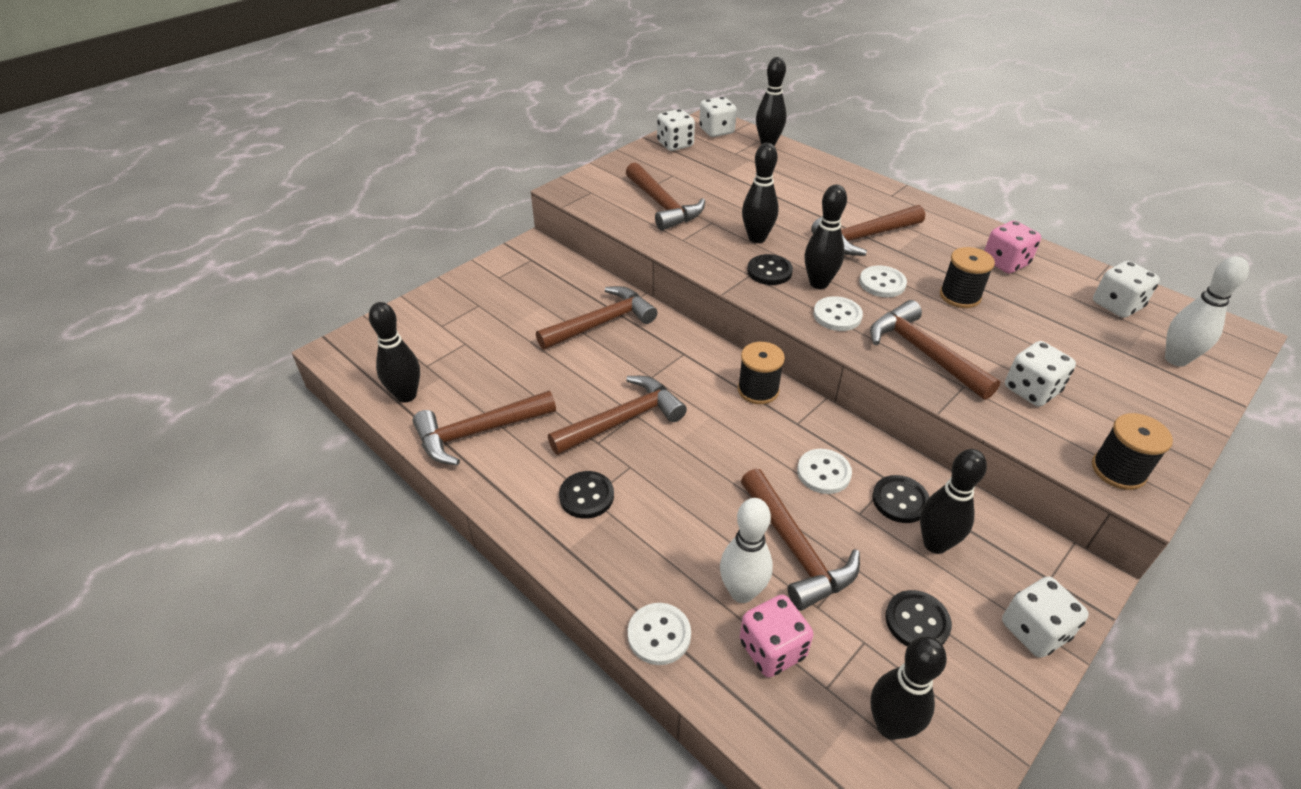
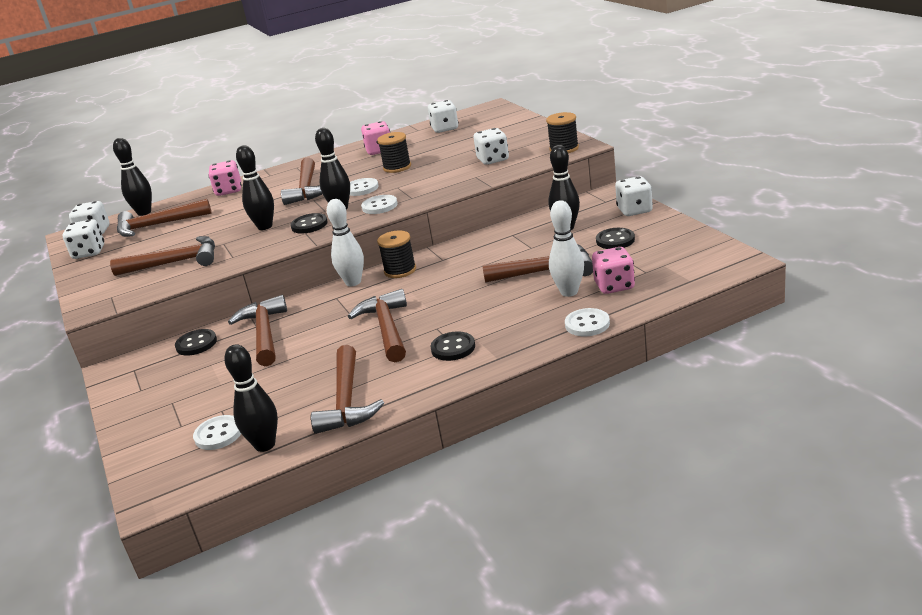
camera: 65 degrees left, 15 degrees down
(823, 473) = (492, 255): white button -> white button (218, 434)
(838, 180) = (229, 191): none -> pink dice
(890, 725) = (675, 256): black bowling pin -> none
(900, 500) = (529, 233): black button -> black button (196, 344)
(923, 353) = (438, 184): brown hammer -> brown hammer (158, 225)
(1176, 359) = (498, 123): white bowling pin -> white bowling pin (353, 282)

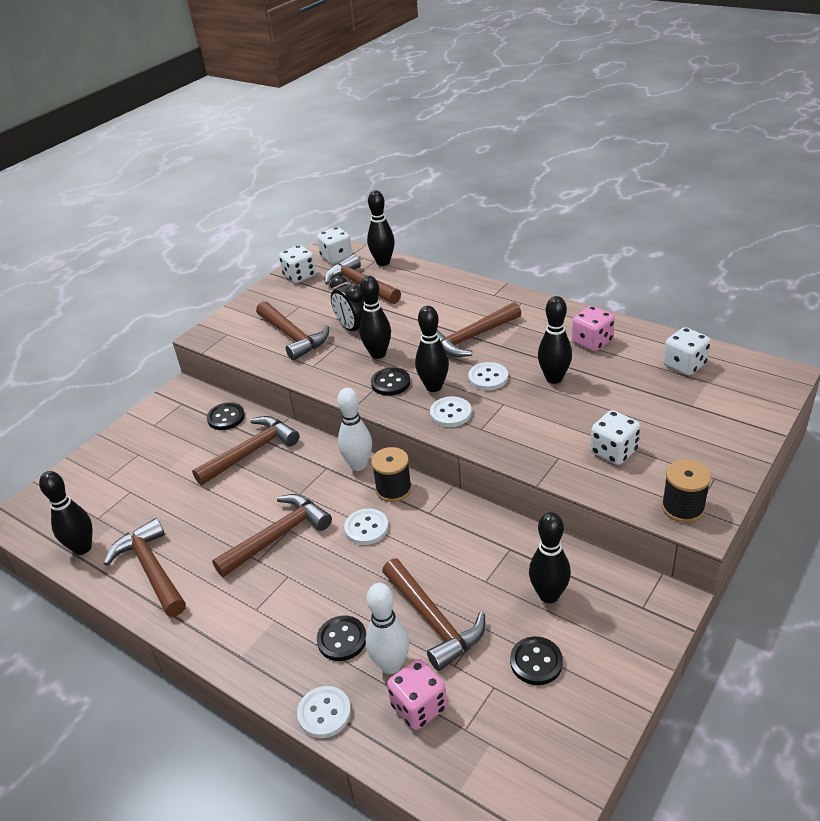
camera: 60 degrees right, 10 degrees up
(212, 234) = (352, 329): none -> black clock
(218, 434) = (96, 509): white button -> white button (366, 528)
(229, 191) = (447, 287): pink dice -> none
(347, 401) = (151, 569): brown hammer -> brown hammer turned 90 degrees clockwise
(397, 167) = (554, 378): black spool -> black bowling pin
(453, 348) = (252, 608): black button -> black button (342, 639)
(634, 210) = (630, 651): white dice -> none

